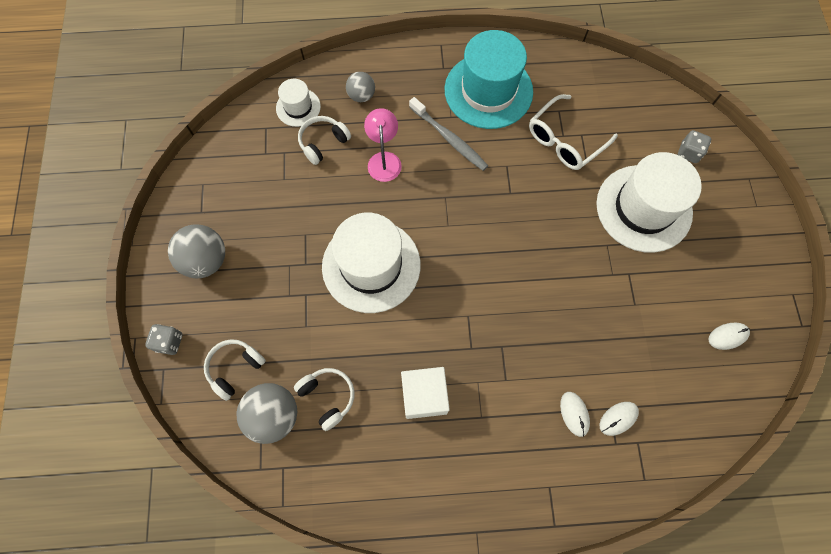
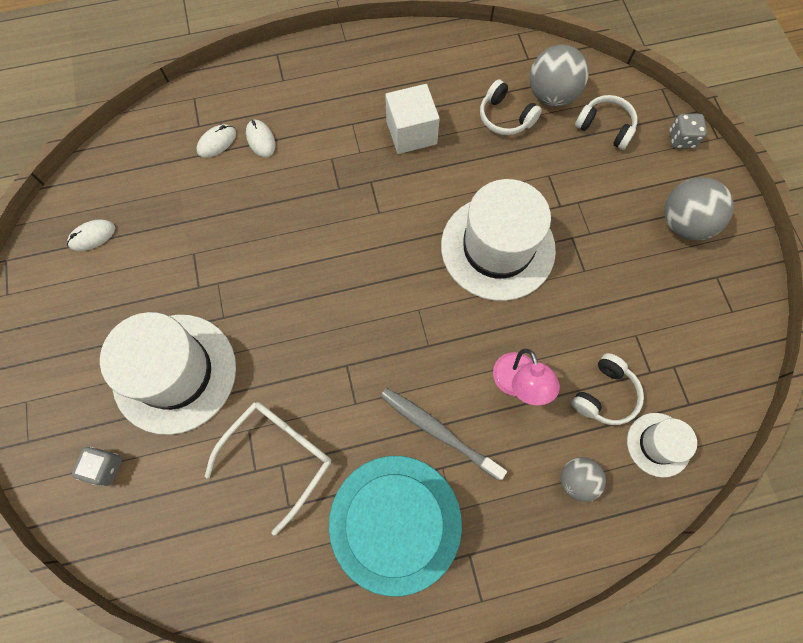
camera: 170 degrees right, 0 degrees up
(235, 368) = (605, 127): white headphones -> white headphones turned 90 degrees counterclockwise

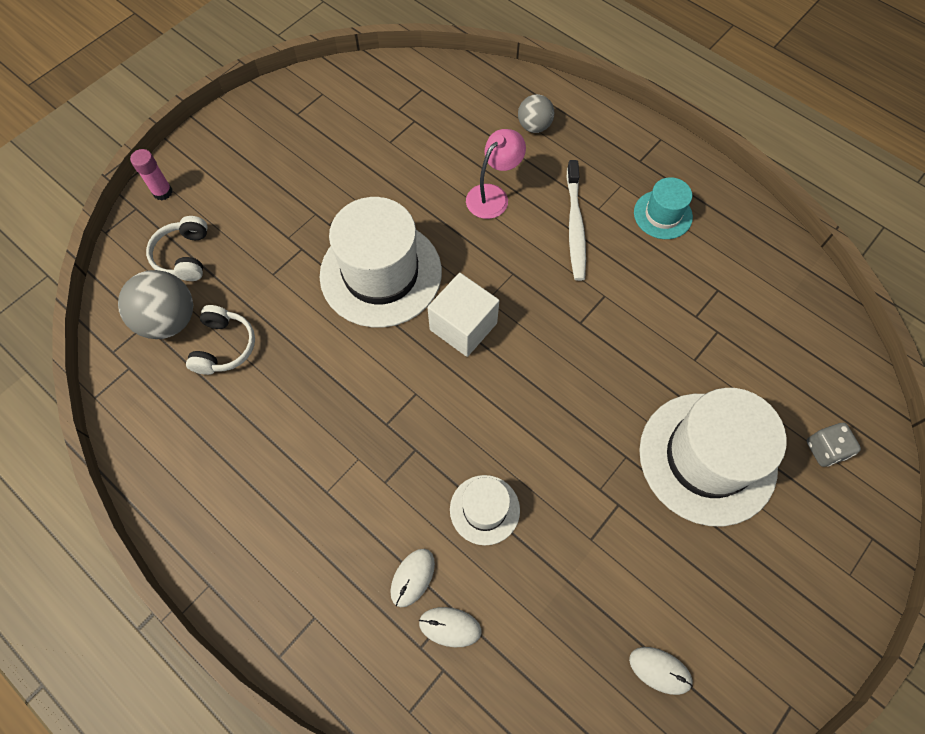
camera: 125 degrees left, 5 degrees down
(278, 457) = (692, 322): white glasses -> none
(395, 523) = (662, 215): turquoise hat -> turquoise hat, size x0.50
(411, 132) = (300, 423): white cube -> white cube (463, 326)
(438, 431) = (575, 226): grey toothbrush -> white toothbrush
(605, 395) = (456, 139): white headphones -> none
(658, 444) = (467, 93): white hat -> white hat (484, 509)
(681, 139) = (162, 192): grey dice -> pink glue stick
(684, 223) = (258, 154): grey ball -> none

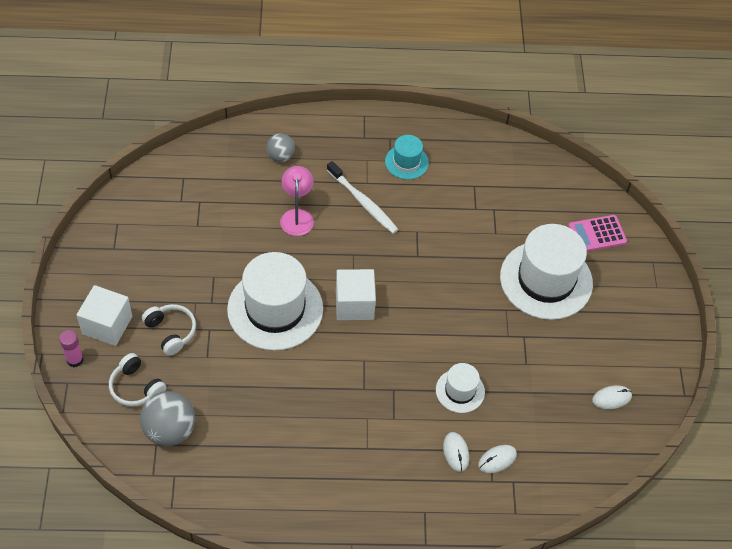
camera: 45 degrees left, 10 degrees down
(220, 180) = (107, 325): none -> white cube
(224, 346) = (223, 419): white headphones -> white headphones (171, 332)
(824, 449) = (597, 234): grey dice -> pink calculator

